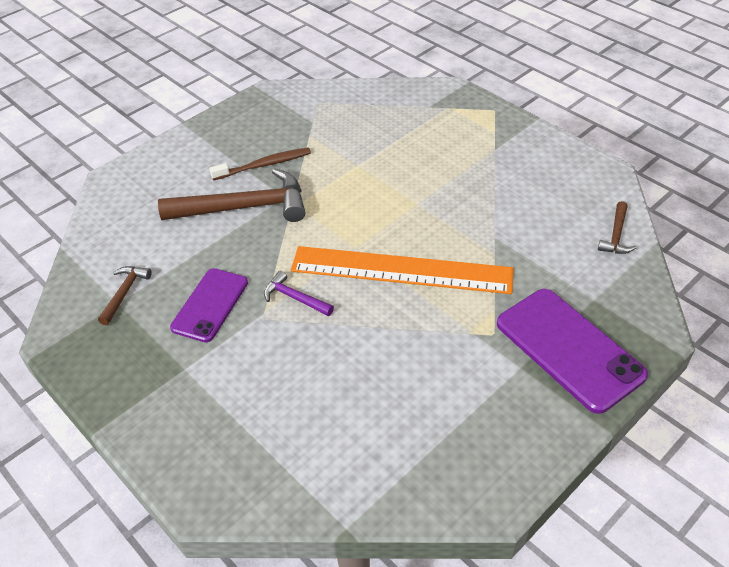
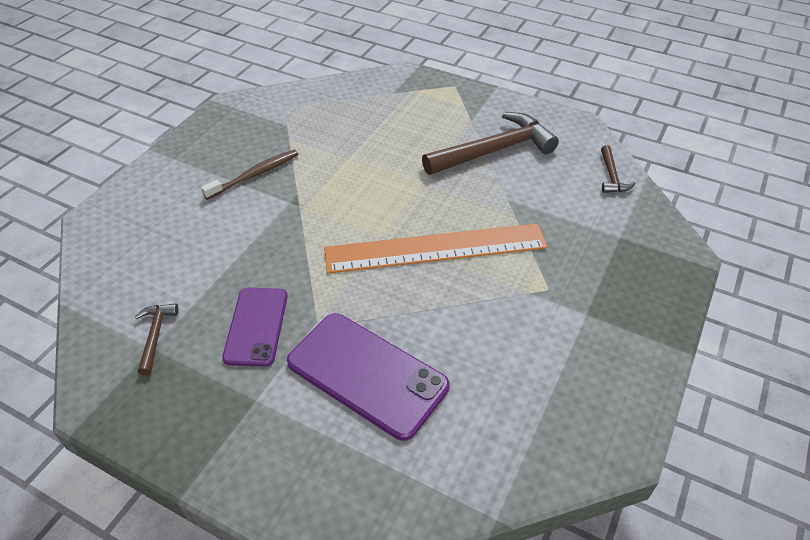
camera: 20 degrees left, 0 degrees up
(245, 207) = (252, 220): brown hammer -> brown hammer (494, 150)
(294, 298) = (342, 298): purple hammer -> none
(569, 349) = (620, 286): purple phone -> purple phone (367, 374)

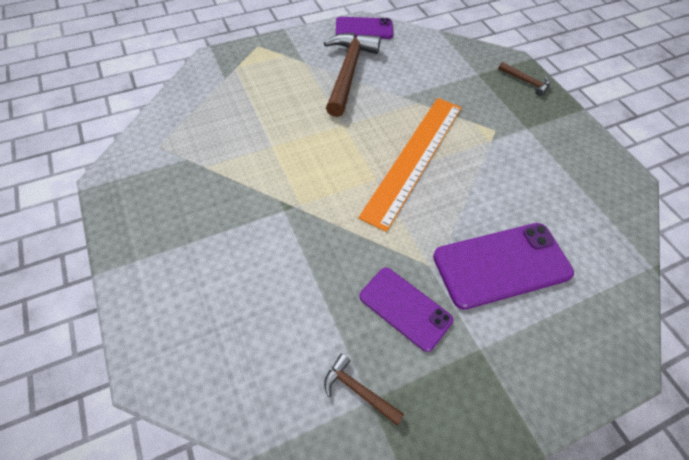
camera: 55 degrees left, 10 degrees up
(255, 175) = (226, 214): brown toothbrush -> none
(569, 128) = (364, 28): none -> purple phone
(611, 176) = (425, 43): brown hammer -> brown hammer (526, 81)

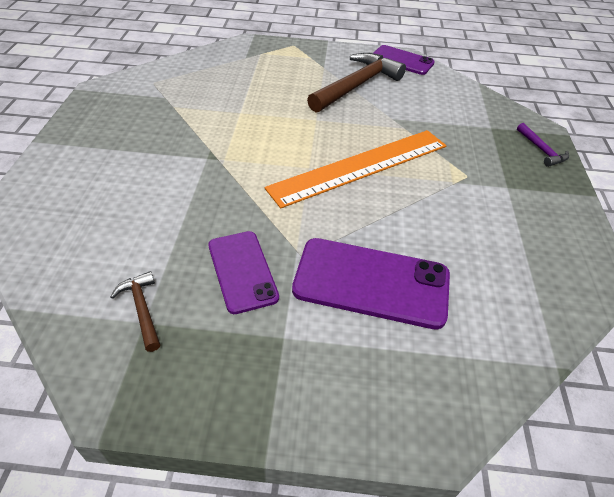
camera: 30 degrees right, 10 degrees down
(526, 81) = (541, 150): brown hammer -> purple hammer

